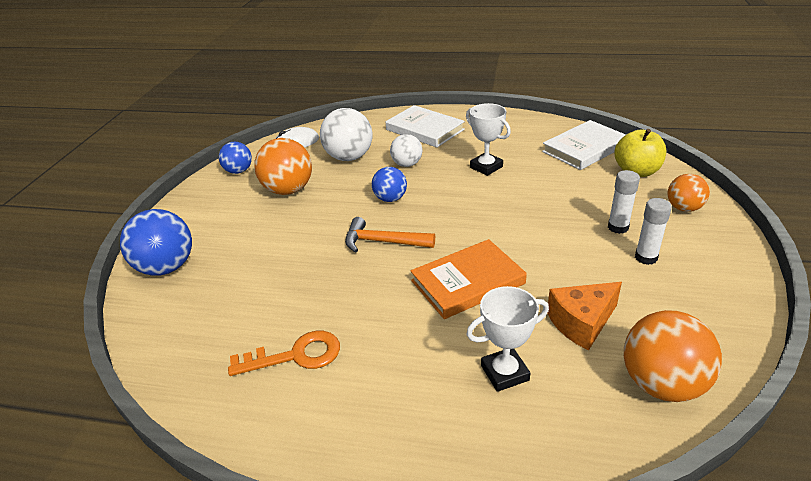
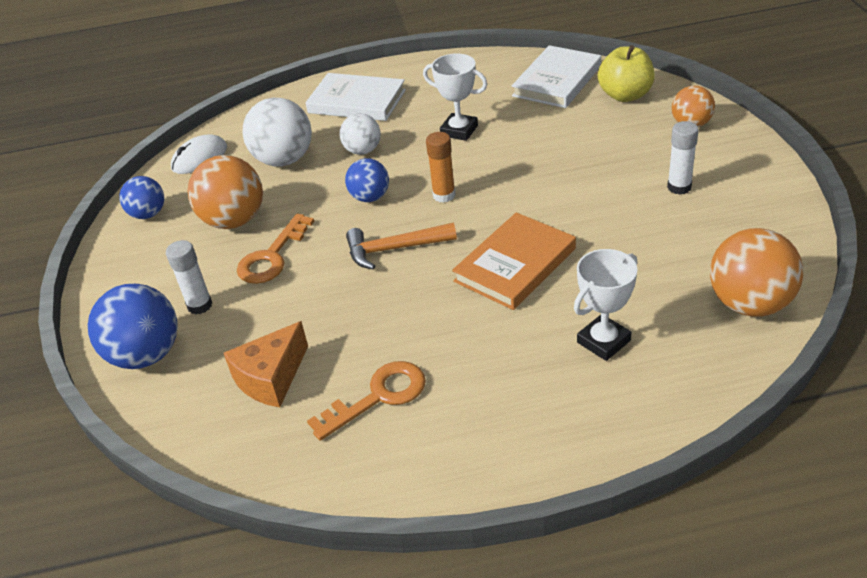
camera: 20 degrees left, 5 degrees up
(295, 222) = (272, 256): none -> orange key
(445, 212) = (444, 195): none -> orange glue stick
(581, 323) = (650, 271): orange cheese -> orange cheese (271, 378)
(618, 227) = (636, 163): white glue stick -> white glue stick (200, 305)

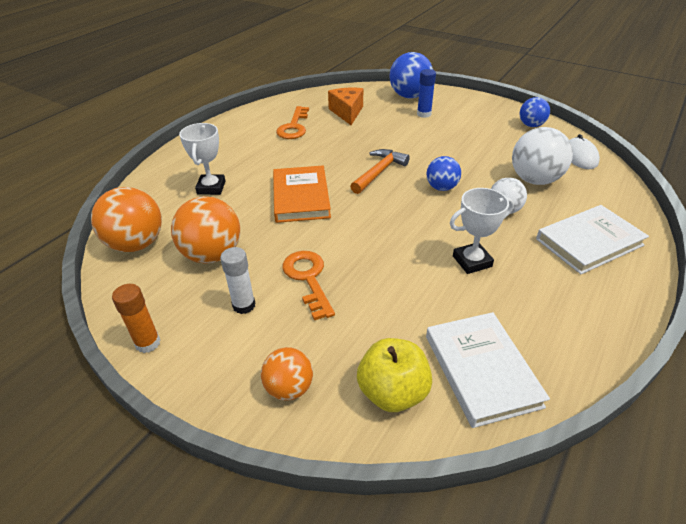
camera: 130 degrees right, 0 degrees up
(200, 305) = (424, 114): white glue stick -> blue glue stick
(234, 220) = (485, 143): orange ball -> orange ball (212, 255)
(272, 256) = (432, 141): orange key -> orange key (308, 279)
(444, 195) = (401, 211): orange glue stick -> orange glue stick (148, 343)

